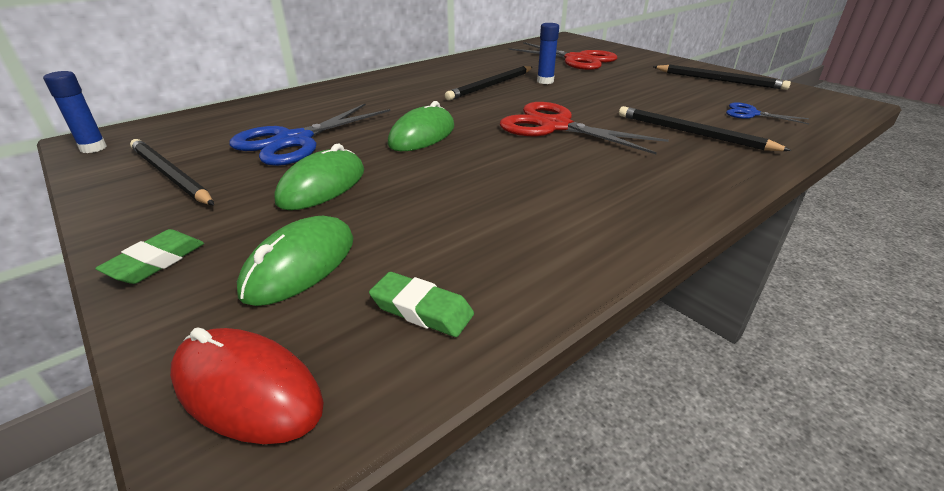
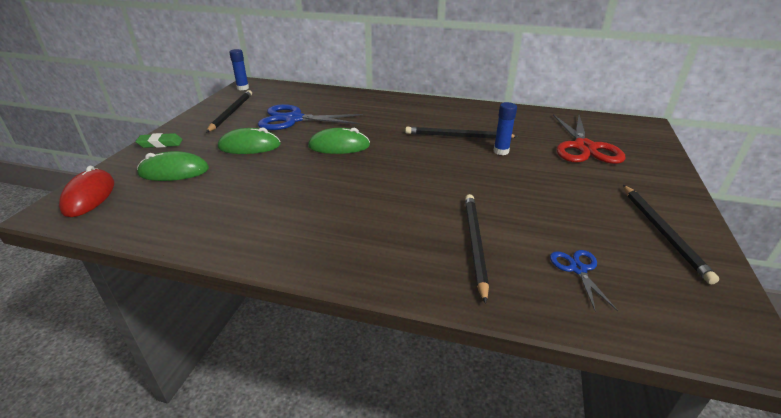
camera: 55 degrees right, 0 degrees up
(422, 310) = (153, 212): green eraser -> none
(555, 126) = (409, 182): red scissors -> none

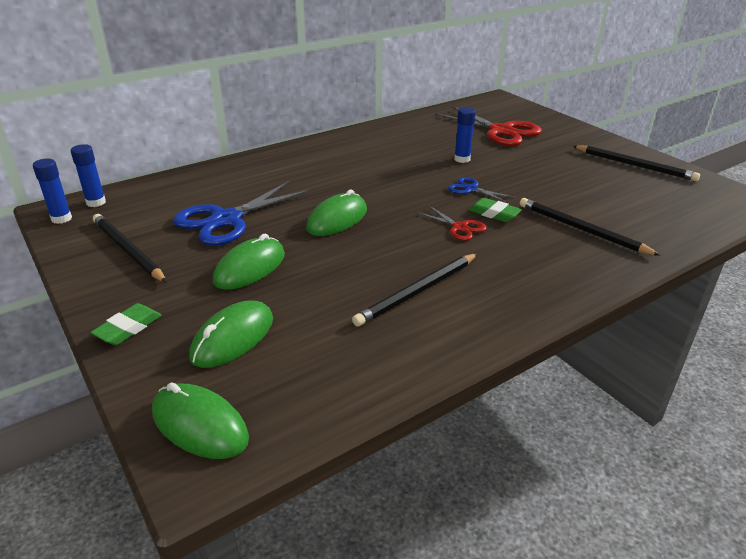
camera: 50 degrees left, 0 degrees up
(89, 196) = (200, 425): red mouse -> green mouse
(268, 87) = (96, 202): none -> blue glue stick
(392, 189) = (460, 227): none -> red scissors
(435, 195) = (494, 214): none -> green eraser
(458, 136) = (409, 162): black pencil -> black pencil (418, 291)
(578, 269) = (646, 209): blue scissors -> blue scissors (471, 189)

